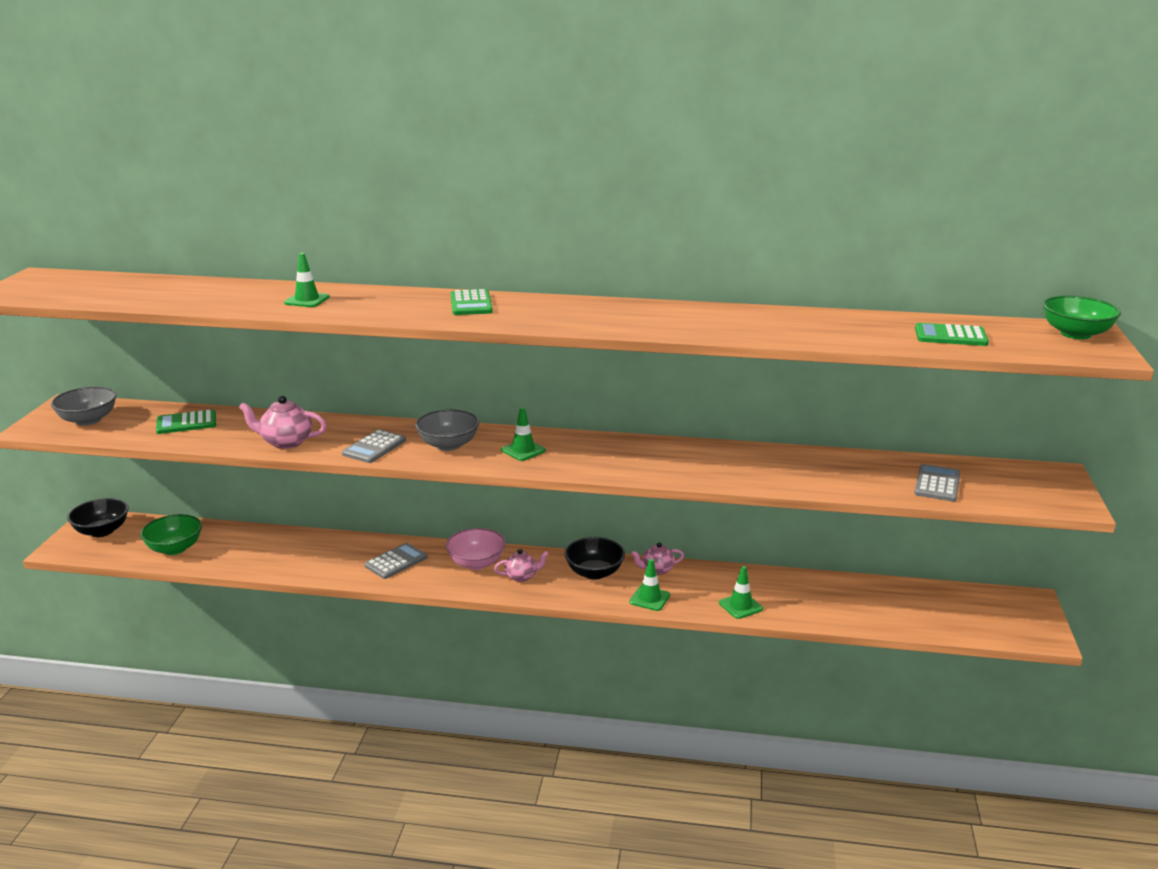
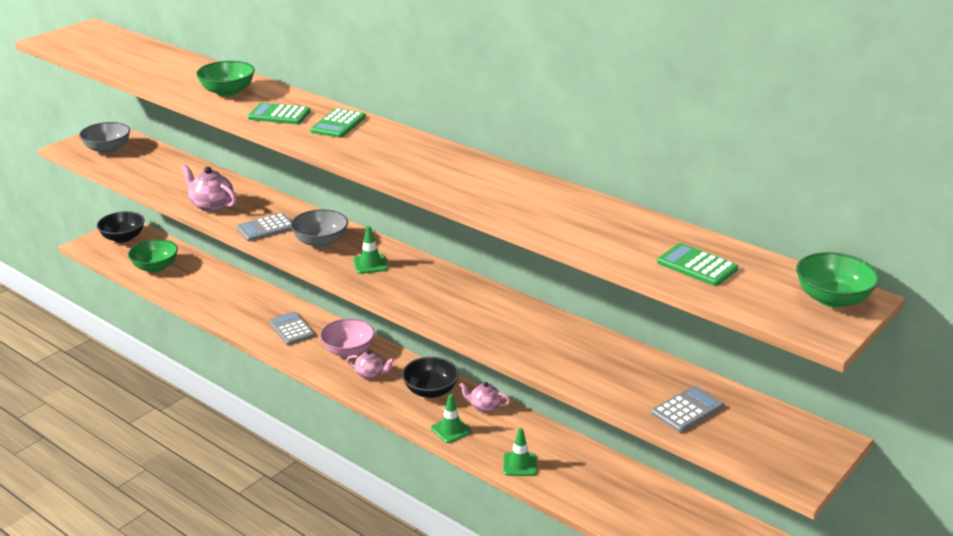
camera: 30 degrees right, 5 degrees up
(186, 423) = (165, 169): green calculator -> green calculator (279, 115)
(307, 300) = (227, 92): green traffic cone -> green bowl
(396, 562) = (291, 329): grey calculator -> grey calculator turned 105 degrees counterclockwise

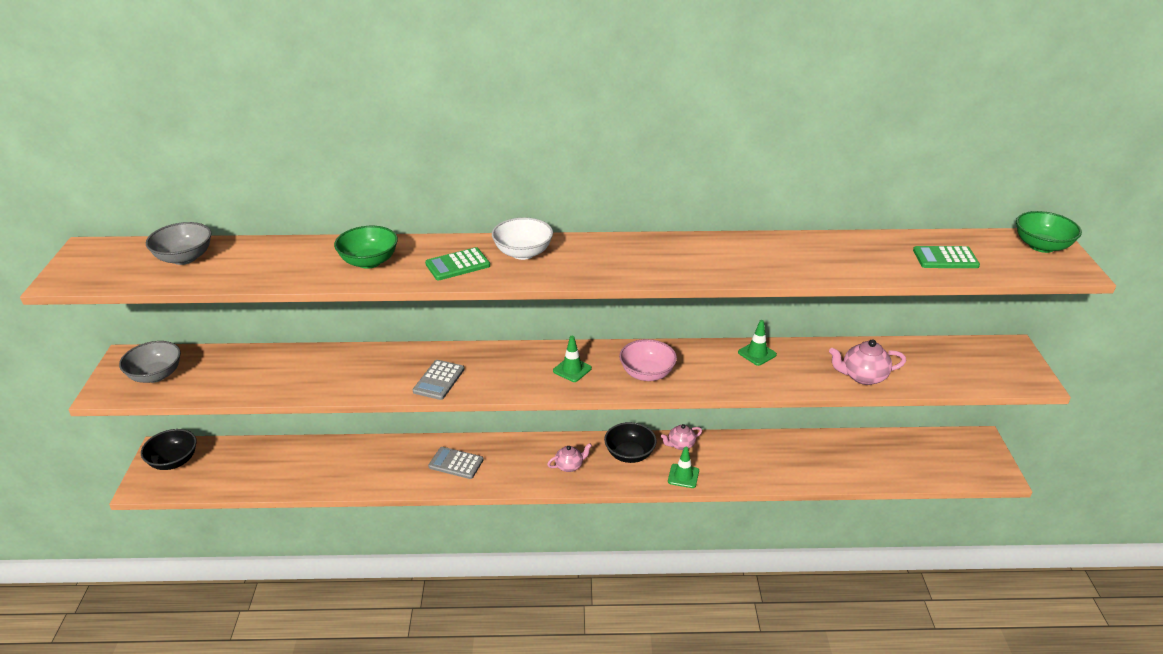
camera: 40 degrees left, 5 degrees up
(155, 267) = (250, 473): green bowl -> none
(211, 205) = (355, 383): pink teapot -> pink teapot (863, 377)
(320, 242) = (504, 370): grey bowl -> grey bowl (184, 258)
(338, 124) = (523, 253): green calculator -> white bowl
(348, 350) = (526, 456): pink bowl -> pink bowl (647, 373)
(519, 464) = (759, 474): green traffic cone -> green traffic cone (757, 353)
(687, 410) = (924, 370): grey calculator -> none

